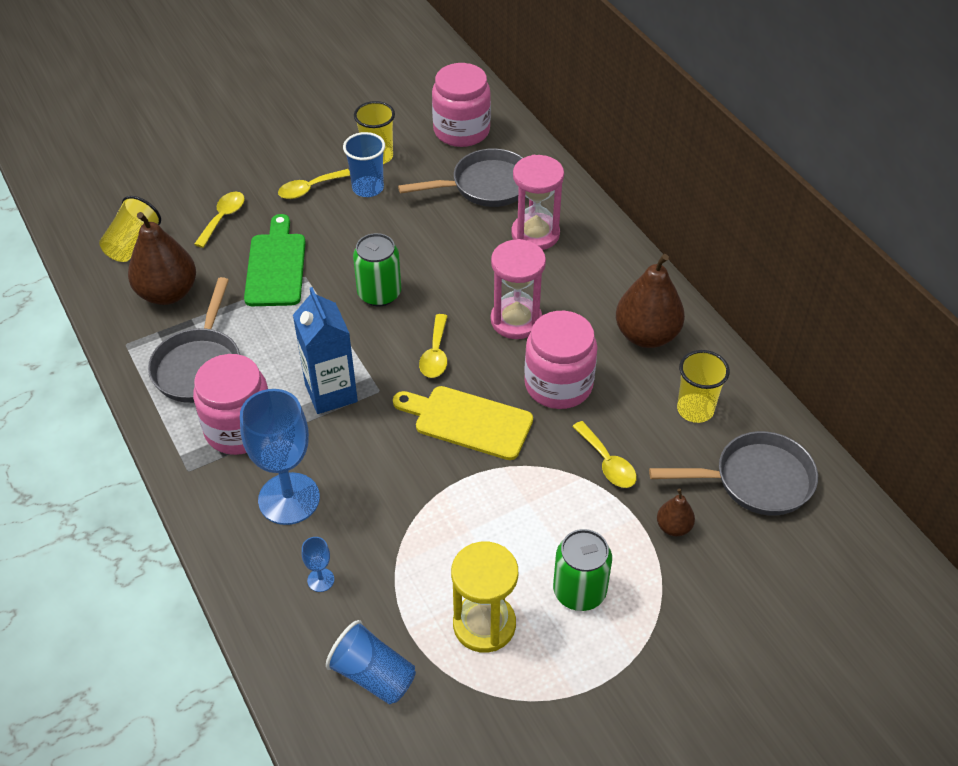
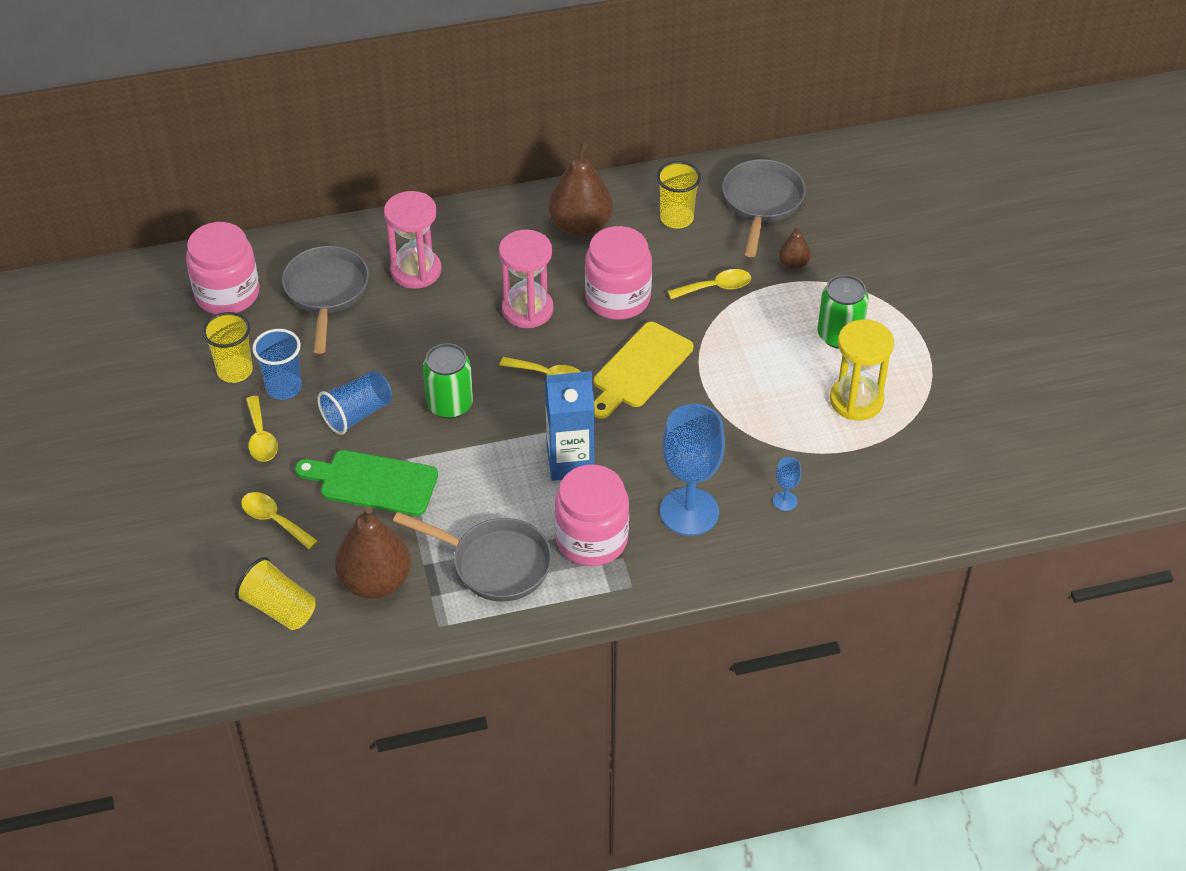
camera: 75 degrees left, 0 degrees up
(373, 675) = (887, 480): blue cup -> blue cup (357, 414)

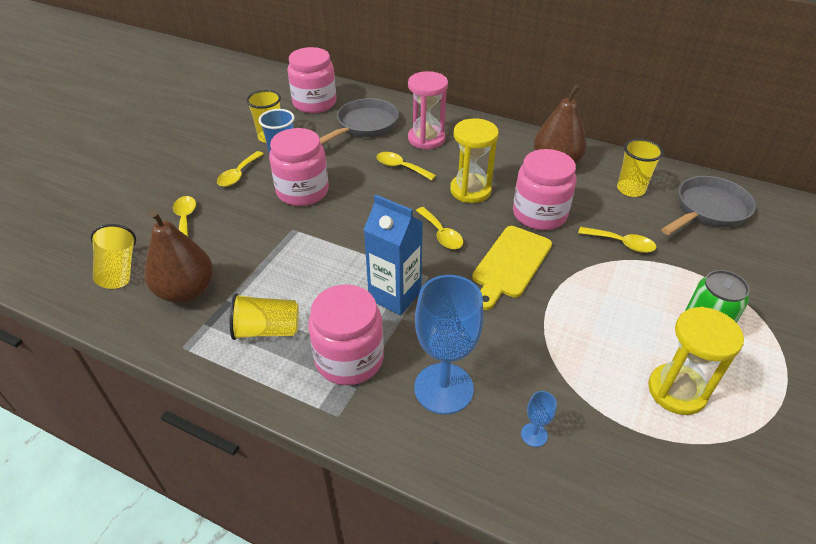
camera: 40 degrees right, 5 degrees down
(357, 414) = (302, 191): blue cup -> pink jar
(373, 482) = (262, 232): green cutting board -> none
(428, 323) = (401, 167): none -> yellow spoon
(450, 404) = (360, 216): green can -> none
(494, 563) = (267, 330): grey pan -> yellow cup
(527, 310) = (470, 190): pink hourglass -> yellow hourglass
(640, 369) = (510, 264): yellow cutting board -> yellow cutting board turned 45 degrees counterclockwise
(793, 264) = (702, 259): brown pear -> none

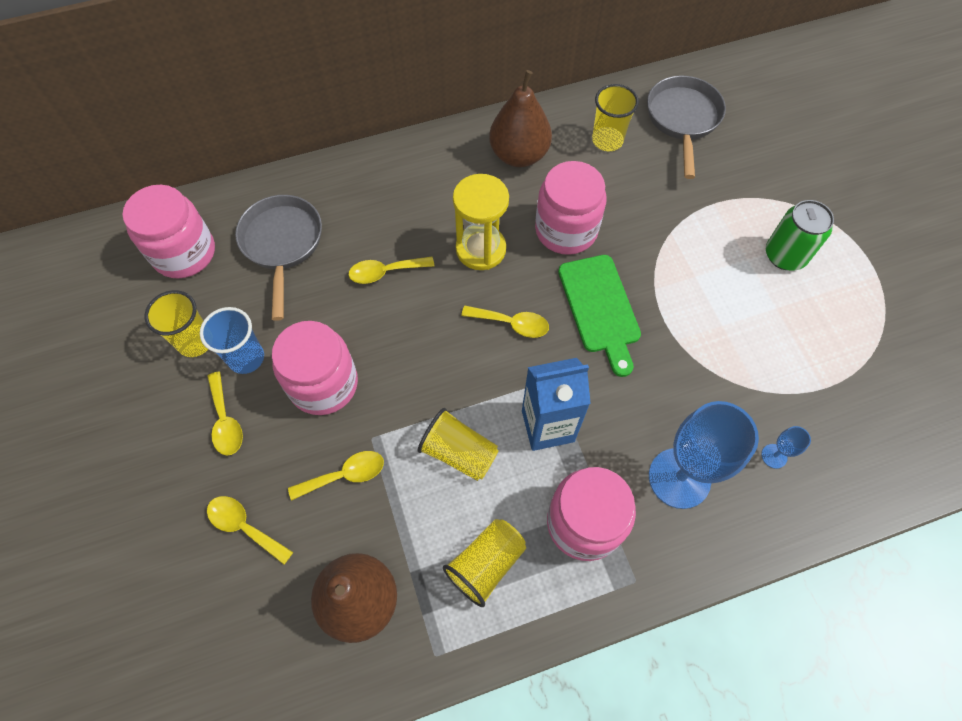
camera: 45 degrees left, 20 degrees up
(118, 270) = (256, 647): yellow cup -> yellow cup (459, 452)
(426, 139) = (368, 214): pink hourglass -> none
(510, 264) = (600, 308): yellow cutting board -> green cutting board
(621, 243) = (657, 211): yellow spoon -> yellow spoon (345, 475)
(677, 391) = (818, 328): yellow hourglass -> none

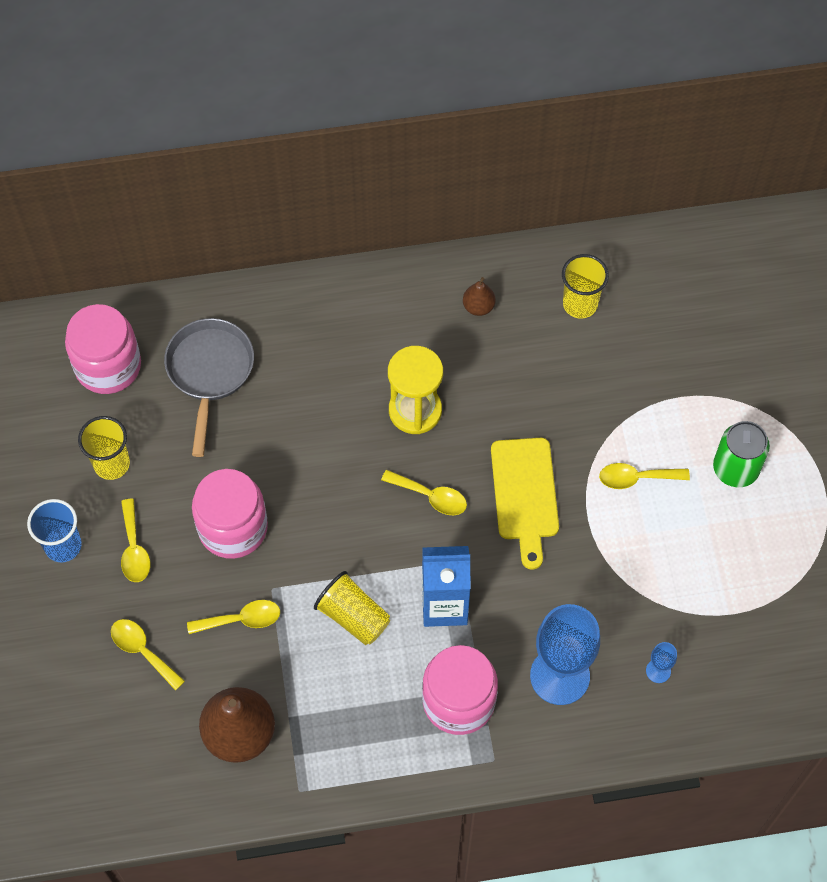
camera: 10 degrees right, 0 degrees up
(246, 358) = (160, 489): blue cup -> blue cup (63, 546)
(385, 272) = (311, 420): yellow spoon -> yellow spoon (636, 478)
(486, 564) = (359, 722): yellow cup -> none
(519, 155) = (478, 307): brown pear -> brown pear, size x0.49
(566, 230) = (509, 403): pink jar -> none
(600, 308) = (525, 495): green cutting board -> yellow cutting board
(683, 120) = (671, 291): grey pan -> none

